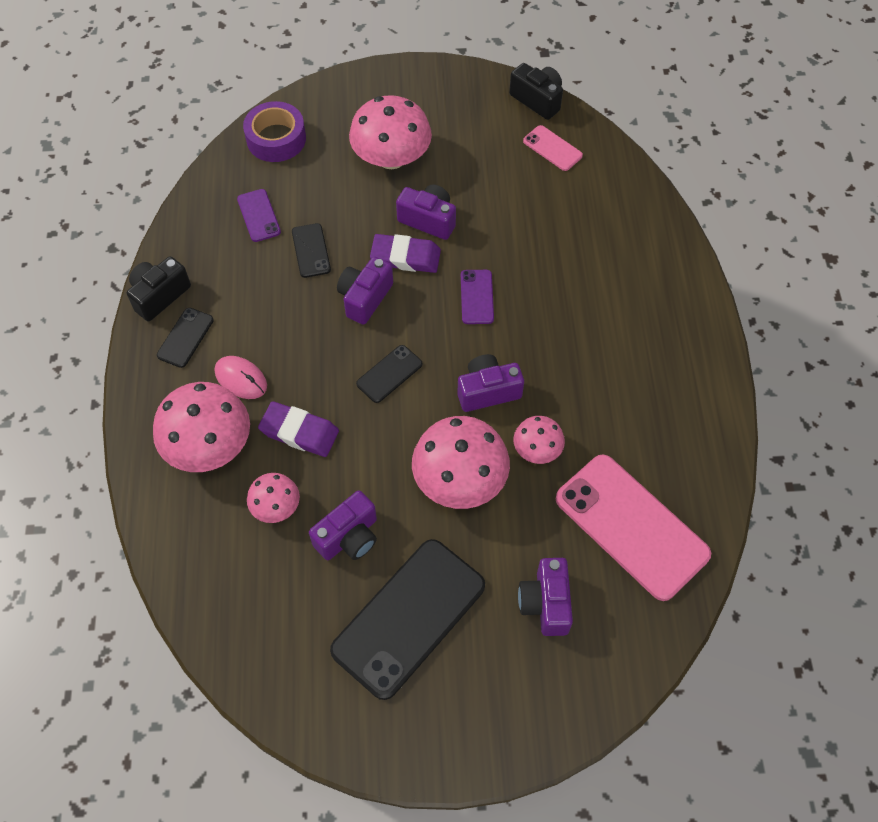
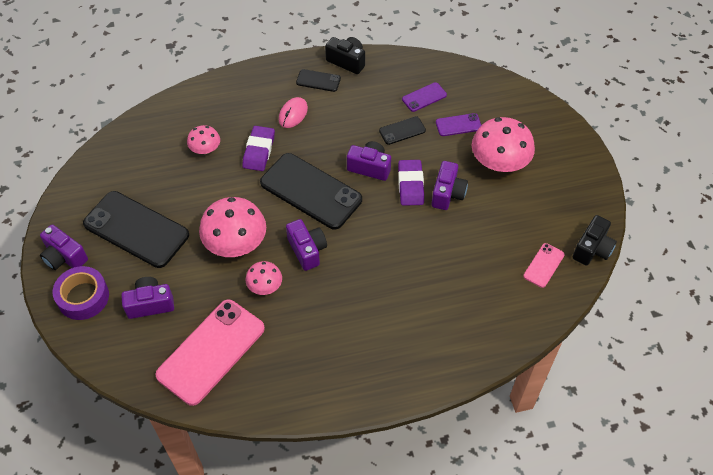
camera: 80 degrees right, 5 degrees down
(209, 445) = (243, 108): pink mushroom -> none
(276, 139) = (494, 93): purple tape -> purple tape (83, 297)
(349, 537) = (188, 189): purple camera -> purple camera (64, 257)
(389, 374) = (311, 191): black phone -> black phone, size x2.15
(477, 297) = (386, 233): purple phone -> purple phone (458, 125)

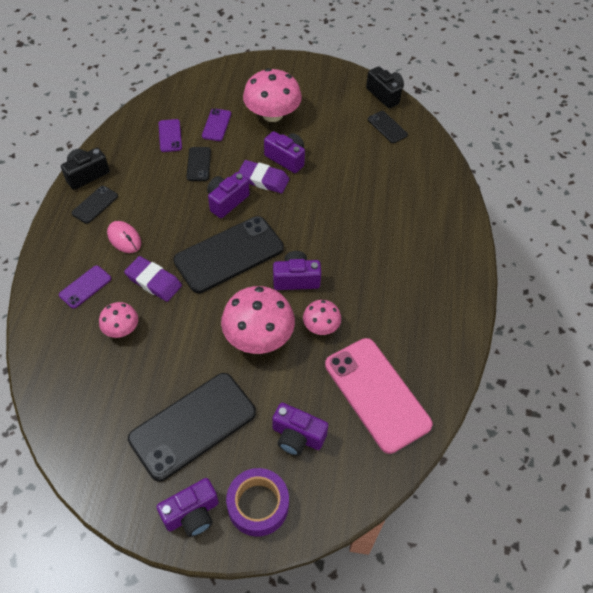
camera: 70 degrees left, 0 degrees up
(150, 304) = (297, 436): purple camera -> purple camera turned 75 degrees counterclockwise
(234, 110) = (85, 287): none -> purple phone
(543, 265) = (387, 127): pink phone -> black phone

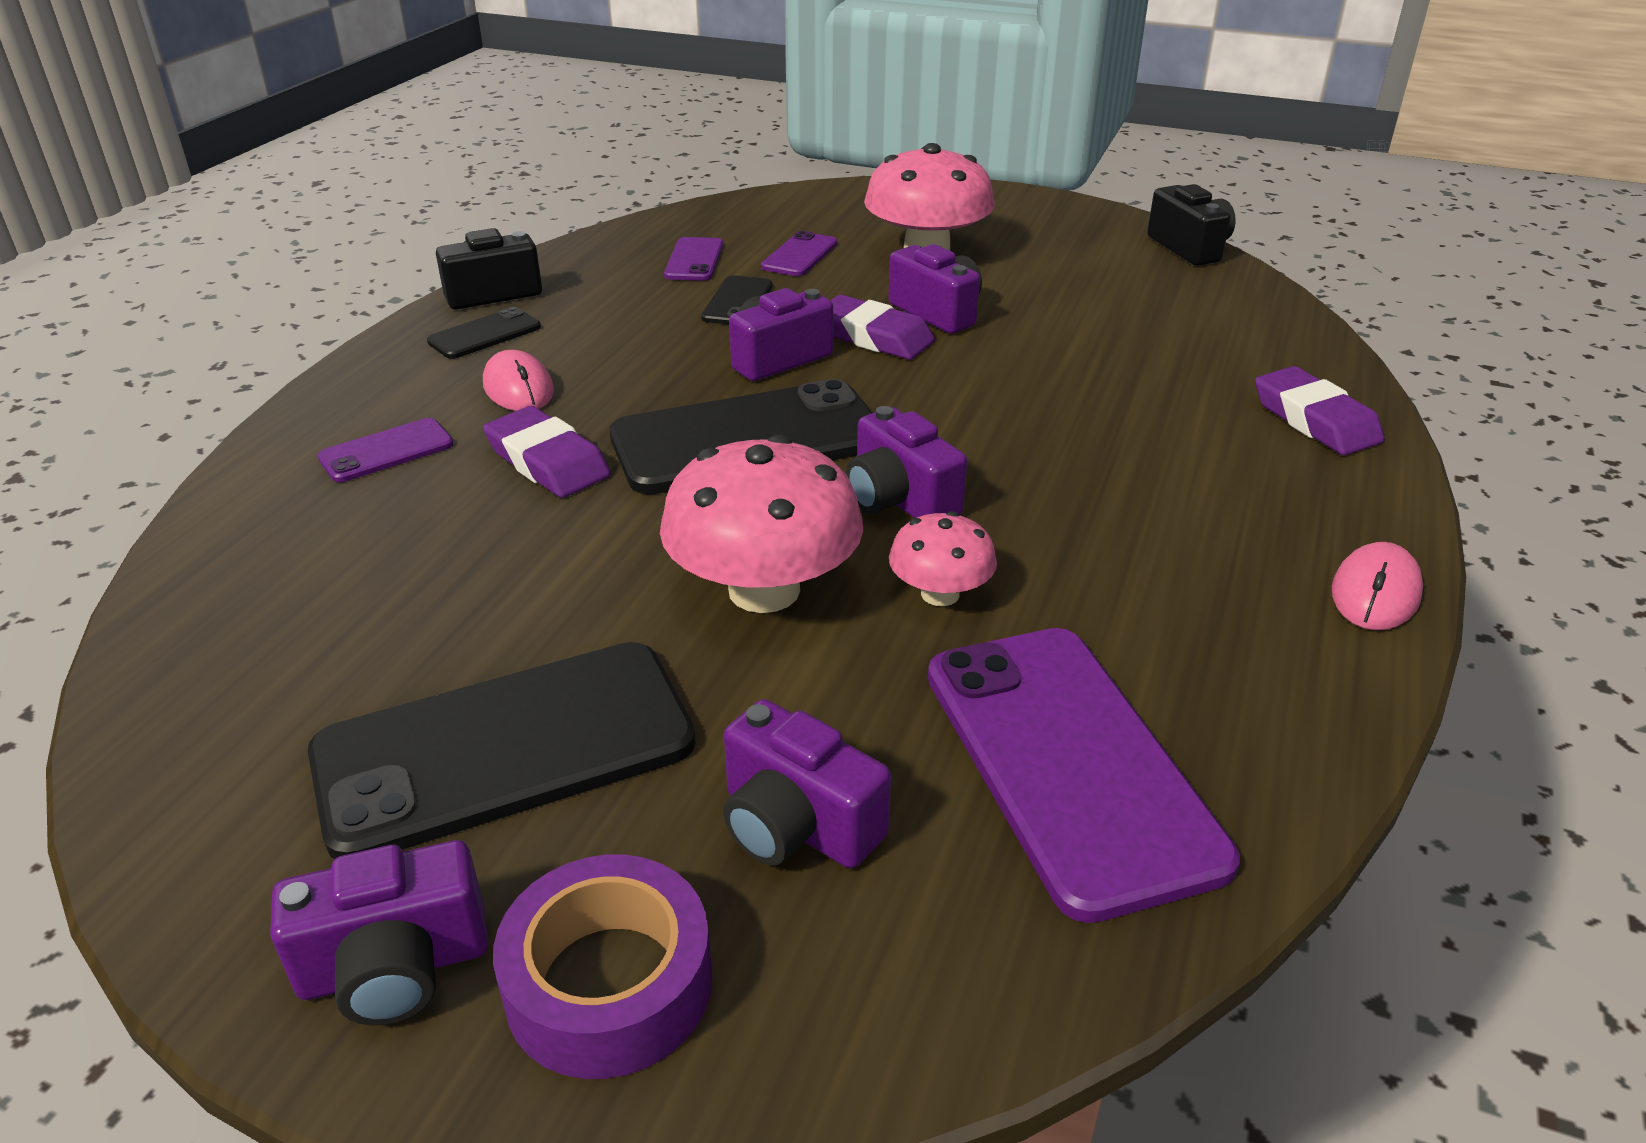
camera: 15 degrees right, 20 degrees down
(121, 328) = (426, 530): pink mushroom -> none
(296, 279) = (899, 500): purple camera -> purple camera turned 135 degrees counterclockwise
(376, 394) = (1068, 764): pink phone -> purple phone
(387, 127) = (1187, 291): black phone -> none
(443, 205) = (1315, 420): none -> purple eraser
(467, 297) = (1375, 593): none -> pink mouse

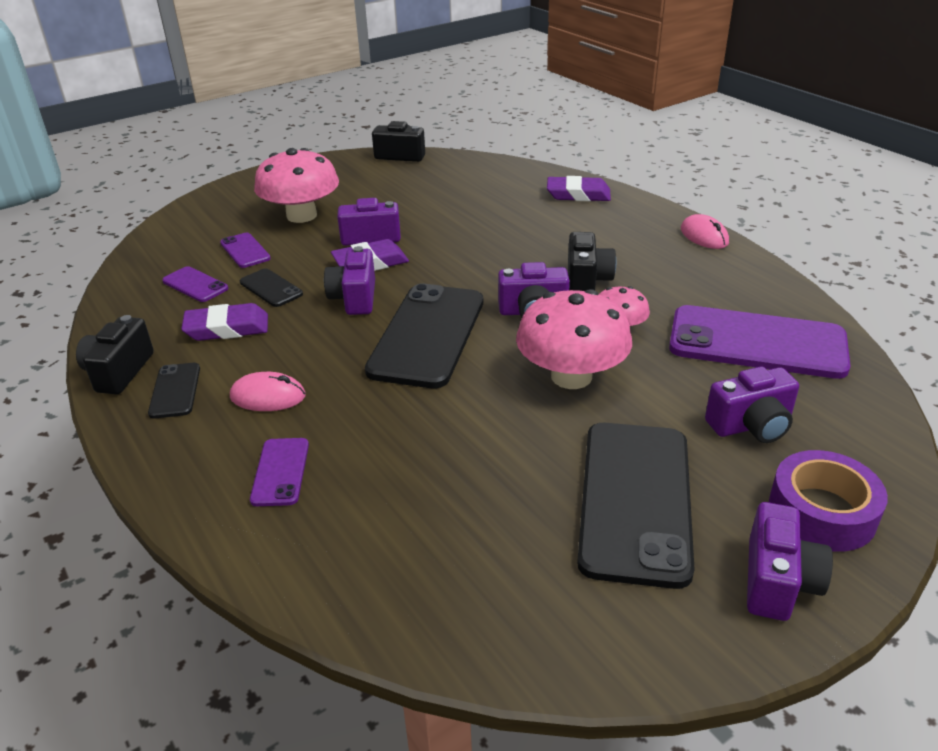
camera: 55 degrees left, 0 degrees up
(548, 461) = (371, 409): purple eraser -> purple eraser (227, 328)
(1050, 517) = (587, 280): none -> black camera

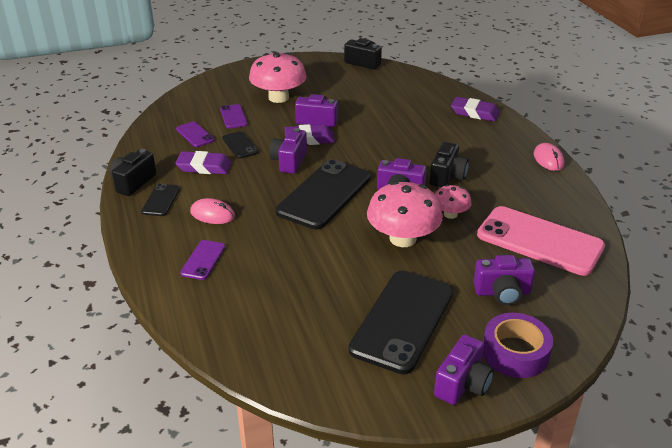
camera: 15 degrees right, 0 degrees up
(757, 343) = (539, 241): purple phone -> pink phone

